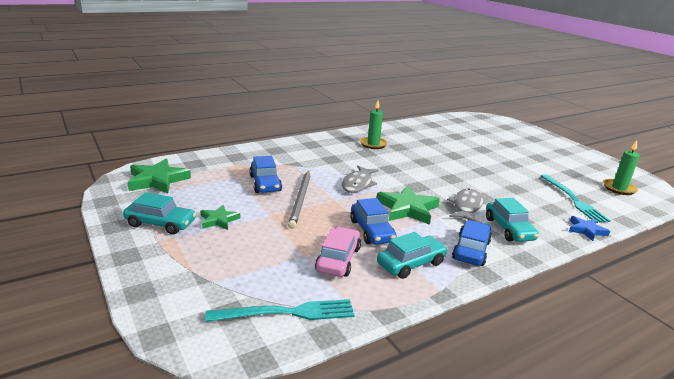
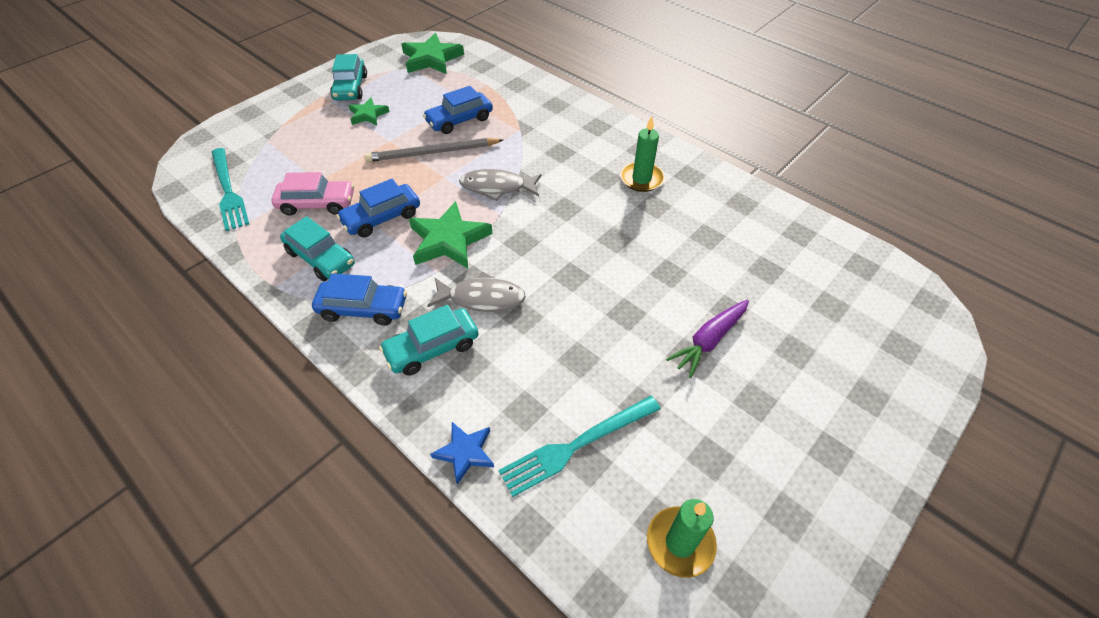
camera: 75 degrees right, 25 degrees up
(502, 157) = (709, 340): none -> purple carrot

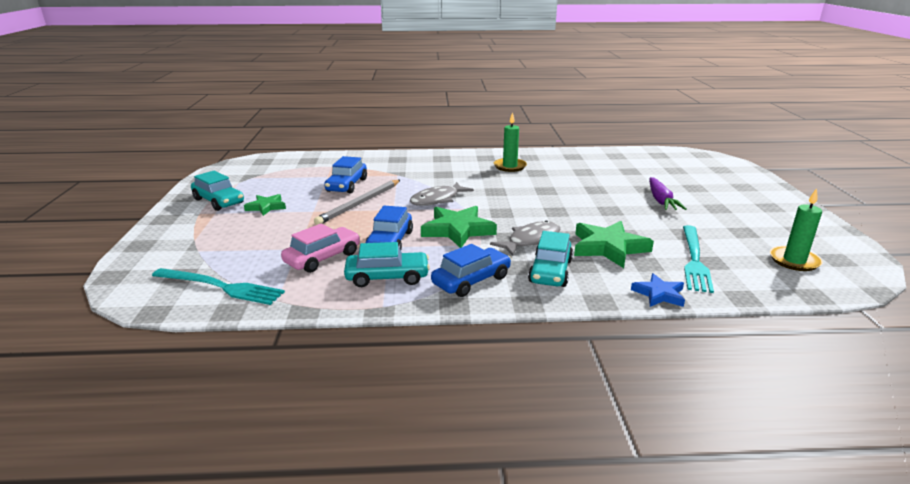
camera: 45 degrees left, 25 degrees down
(431, 59) = (260, 169): green star -> green star (608, 247)

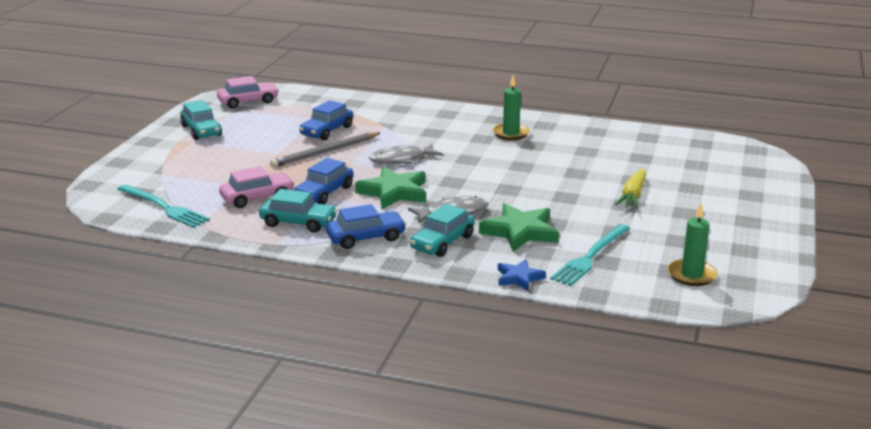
camera: 20 degrees right, 0 degrees up
(251, 170) = (248, 102): none -> pink car
(266, 207) = (239, 143): green star -> none
(661, 200) = (632, 195): purple carrot -> yellow carrot

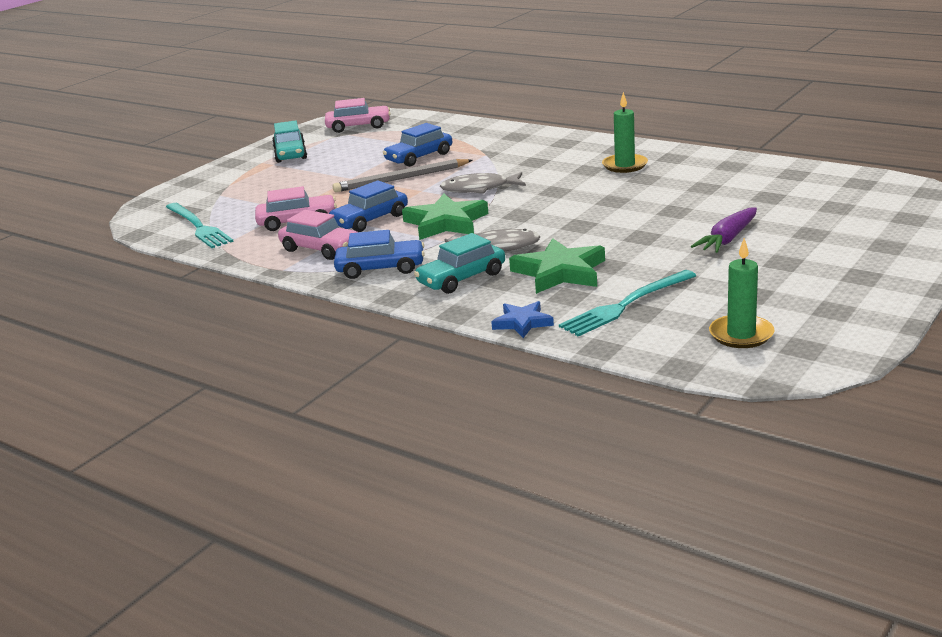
camera: 20 degrees right, 0 degrees up
(298, 223) = (320, 249): turquoise car -> pink car
(632, 195) = (728, 239): yellow carrot -> purple carrot

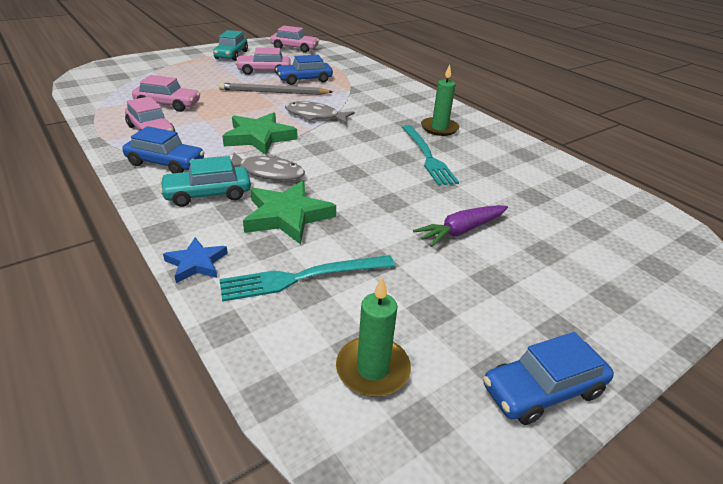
camera: 15 degrees right, 10 degrees up
(198, 227) = (107, 89): turquoise fork -> turquoise fork (427, 156)
(358, 161) = (264, 71): none -> pink car
(370, 220) = (213, 118): blue car -> blue car (542, 390)

